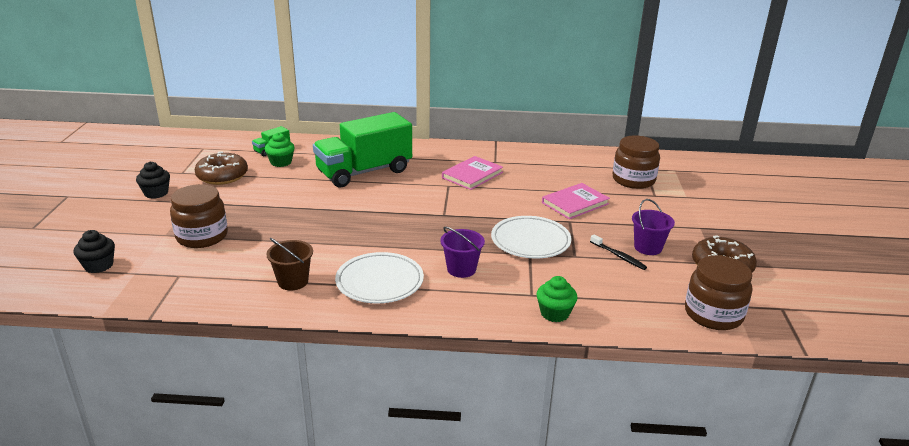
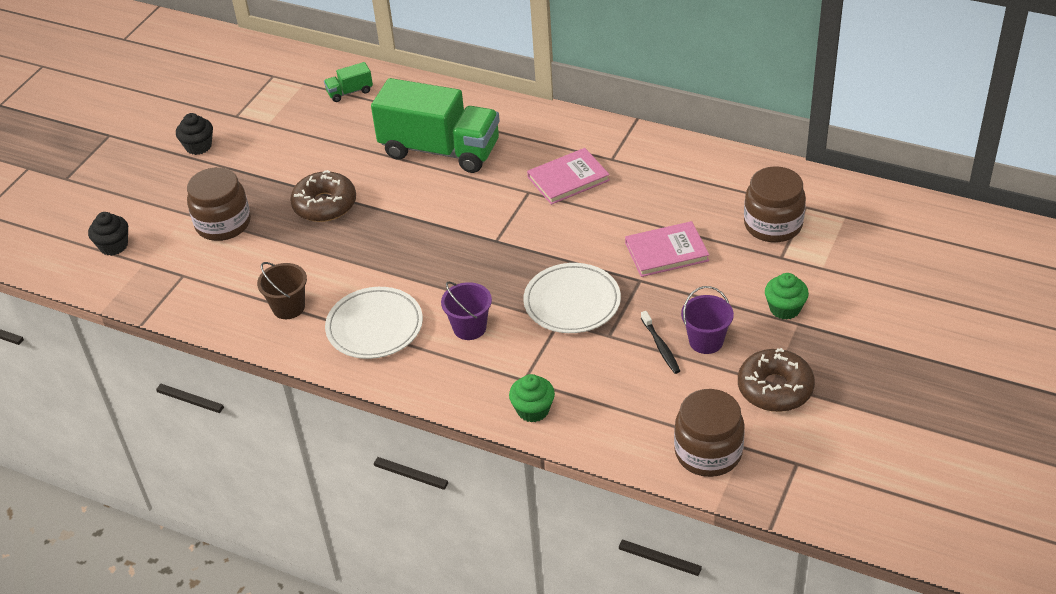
camera: 25 degrees right, 15 degrees up
(222, 176) = (277, 129): brown donut -> brown donut (325, 205)
(281, 162) = (351, 116): green cupcake -> green cupcake (784, 308)
(364, 172) = (440, 150): green truck -> green truck turned 150 degrees counterclockwise

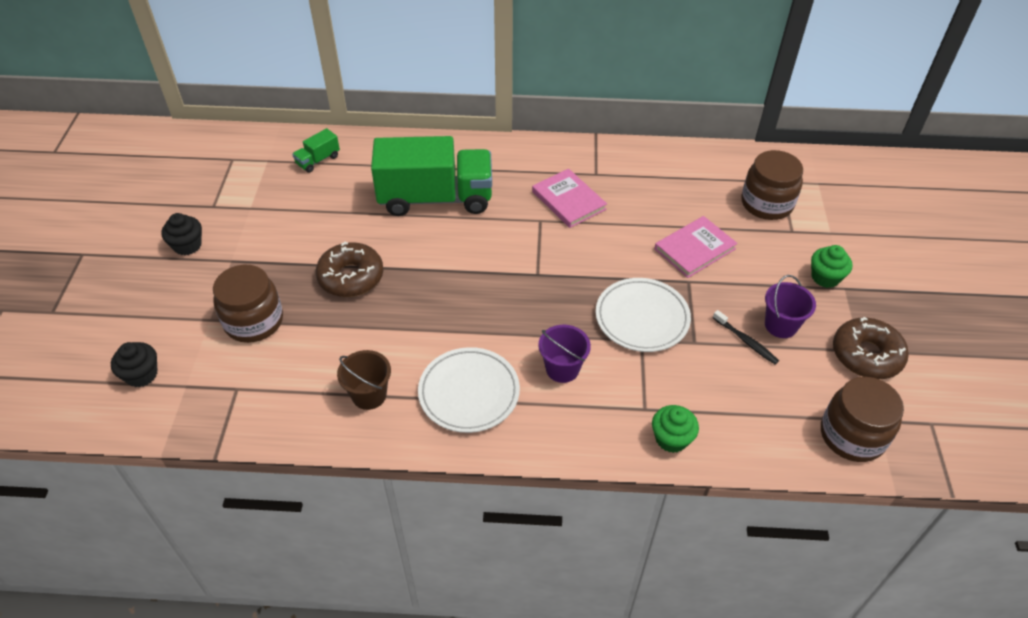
camera: 25 degrees left, 5 degrees up
(568, 179) = (568, 200): pink book -> pink book turned 75 degrees counterclockwise

